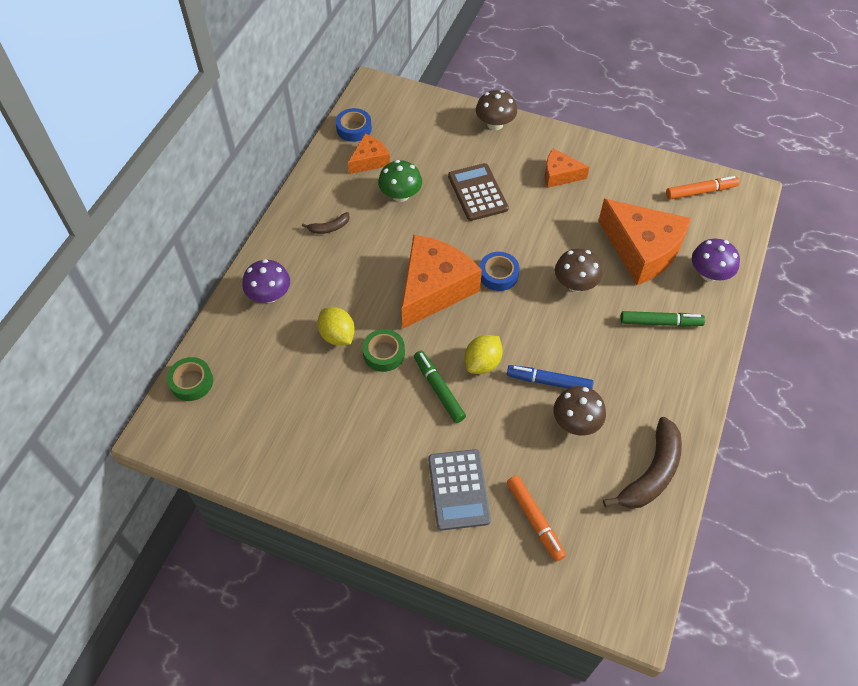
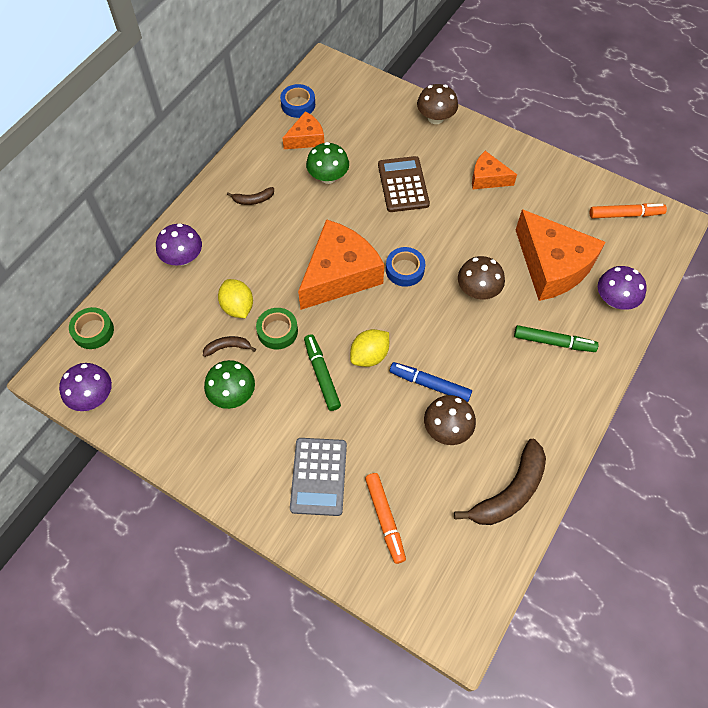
camera: 10 degrees right, 5 degrees up
(206, 448) = (93, 397): none -> purple mushroom
(336, 377) = (228, 347): none -> brown banana
(352, 422) = (232, 394): none -> green mushroom

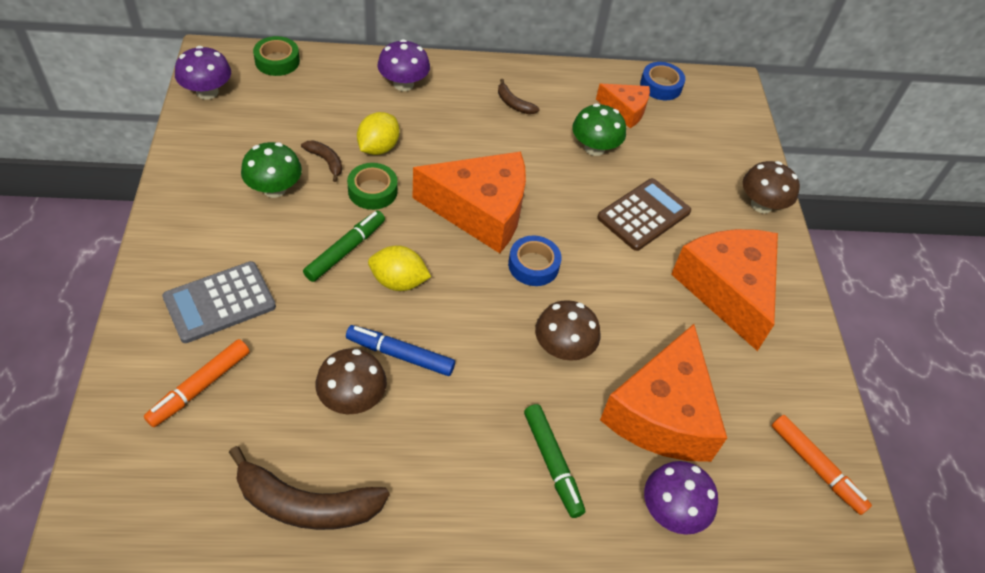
camera: 50 degrees right, 10 degrees down
(429, 384) = (400, 355): blue marker -> blue marker turned 60 degrees counterclockwise
(487, 178) = (727, 290): orange cheese -> orange cheese, size x1.92

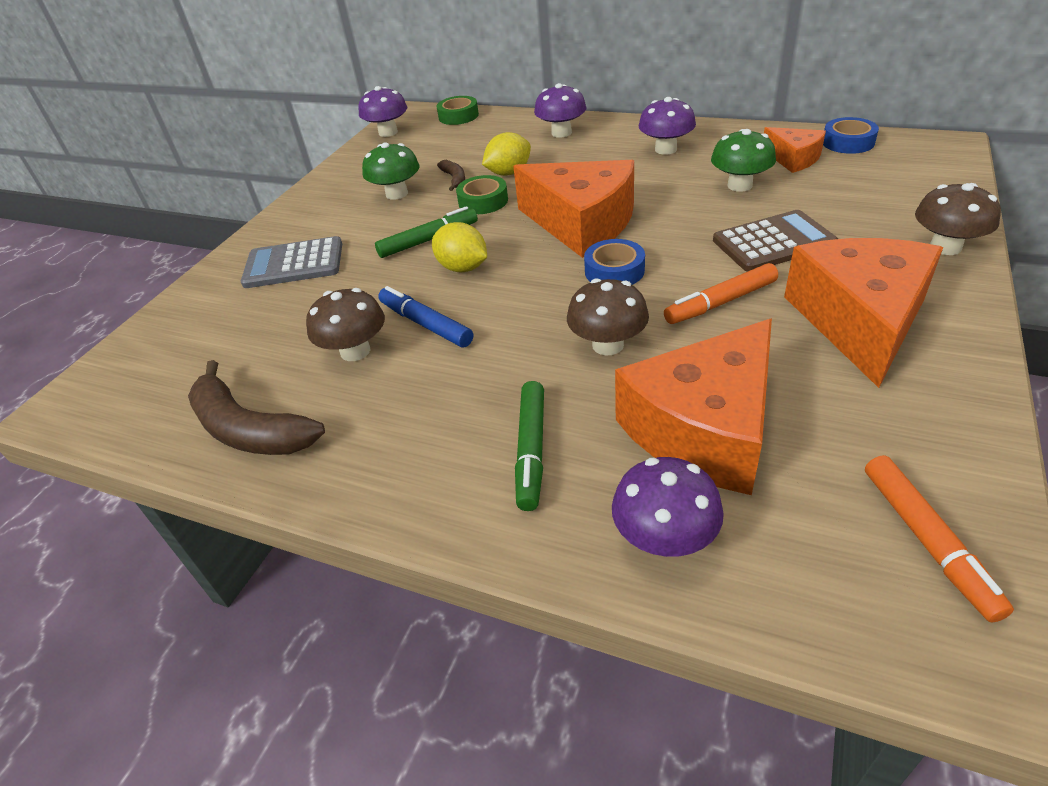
camera: 35 degrees right, 10 degrees down
(200, 387) = (231, 320): orange marker -> orange marker (720, 302)
(514, 104) = (665, 149): brown banana -> purple mushroom

